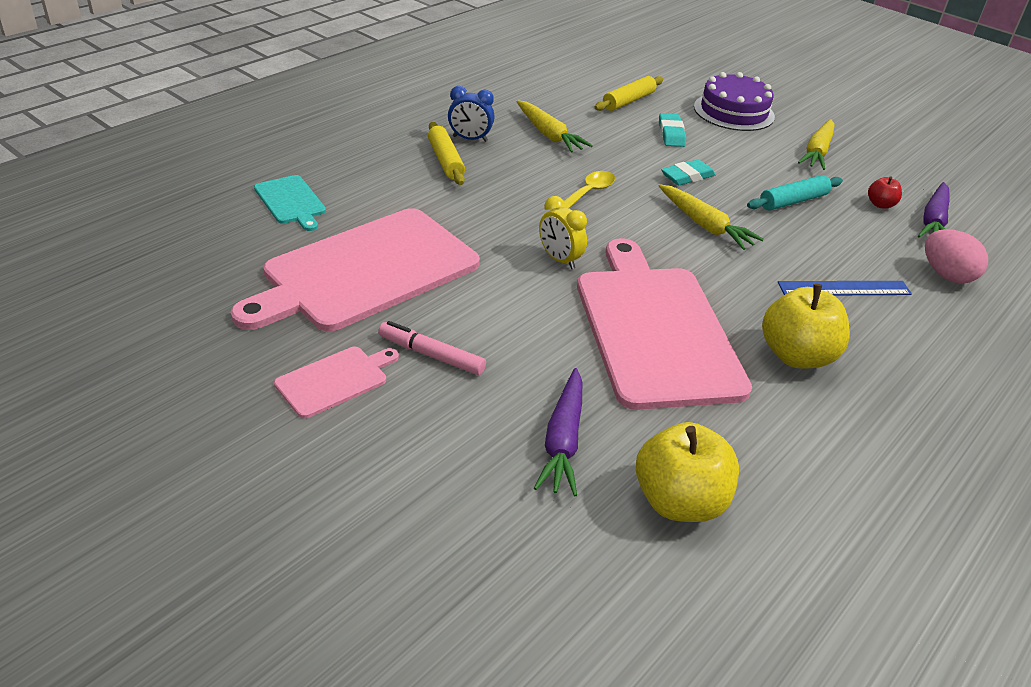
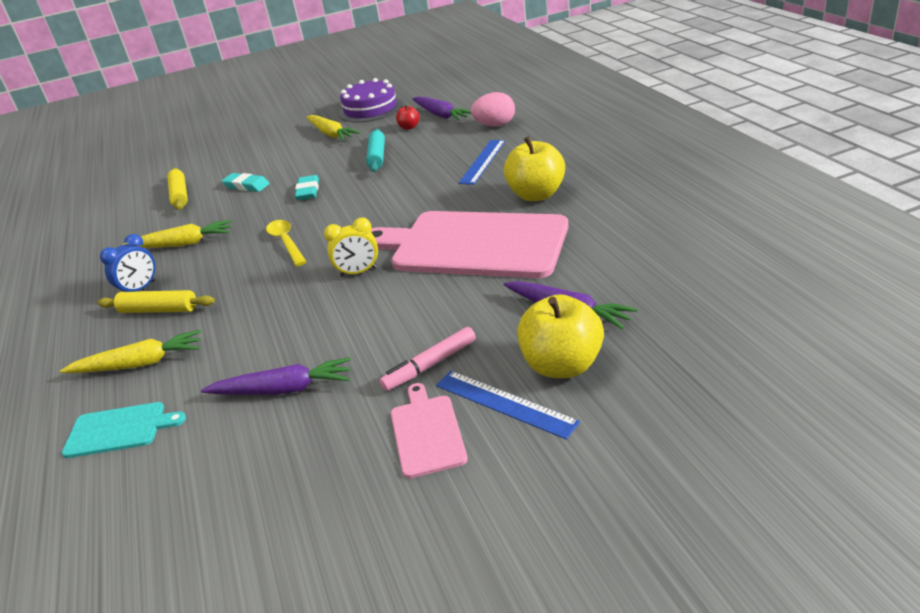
camera: 55 degrees left, 5 degrees down
(365, 271) = (283, 389): pink cutting board -> purple carrot
(392, 424) = (504, 403): none -> blue ruler
(679, 501) = (650, 273): yellow apple -> yellow apple (562, 365)
(704, 225) = (372, 197): yellow carrot -> yellow carrot (139, 364)
(733, 111) = (248, 153): purple cake -> purple cake (370, 109)

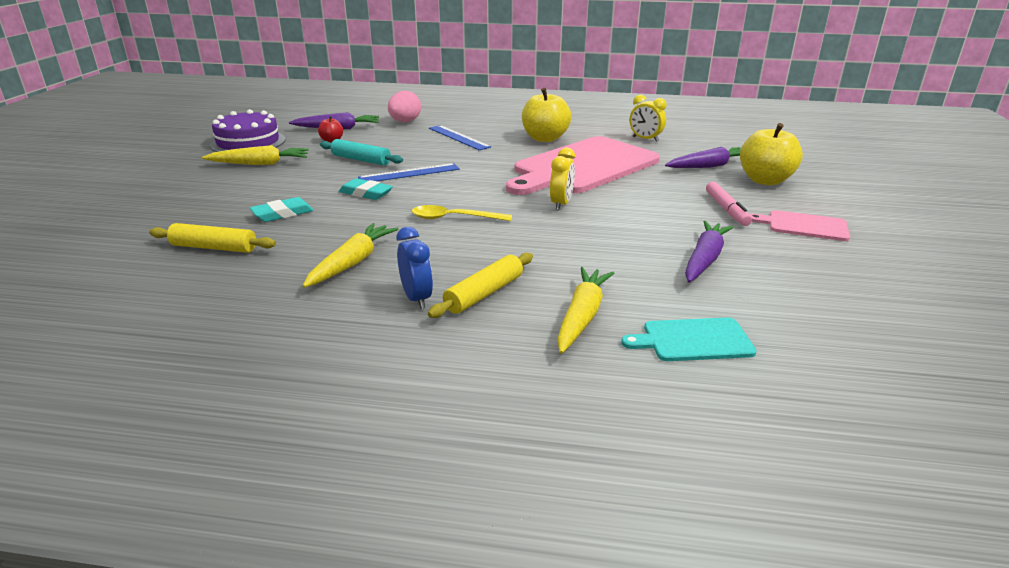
camera: 65 degrees left, 5 degrees down
(119, 430) = (693, 340): turquoise cutting board -> turquoise cutting board turned 120 degrees counterclockwise
(504, 403) = (791, 201): blue ruler -> blue ruler (409, 173)
(616, 243) = (645, 139): none -> yellow clock

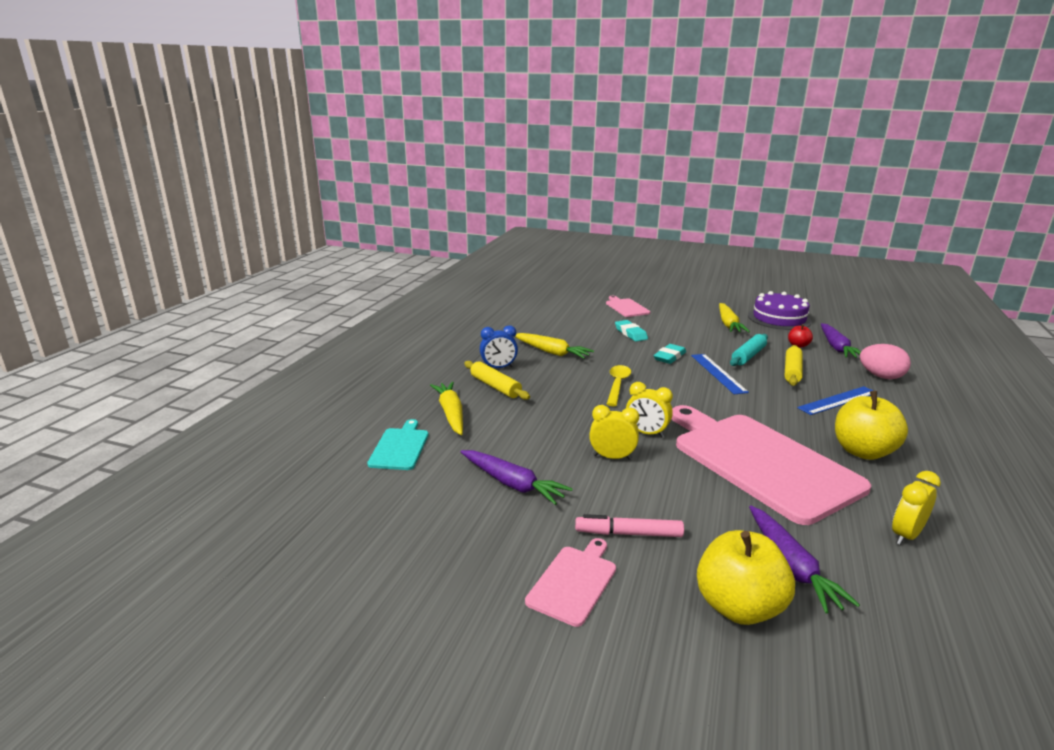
camera: 100 degrees right, 5 degrees down
(166, 218) = (626, 307): none -> pink cutting board
(214, 247) = (582, 320): yellow rolling pin -> yellow rolling pin (792, 371)
(582, 316) = (451, 414): yellow carrot -> yellow carrot turned 135 degrees counterclockwise
(618, 217) = (612, 457): none -> yellow clock

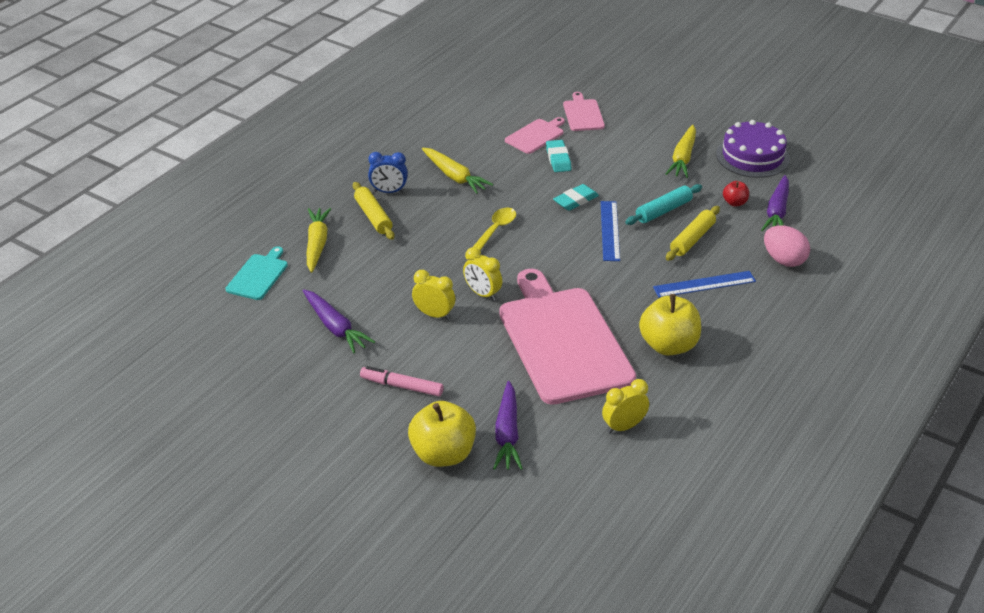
camera: 15 degrees right, 15 degrees up
(574, 582) = (338, 416): pink cutting board -> pink cutting board (536, 135)

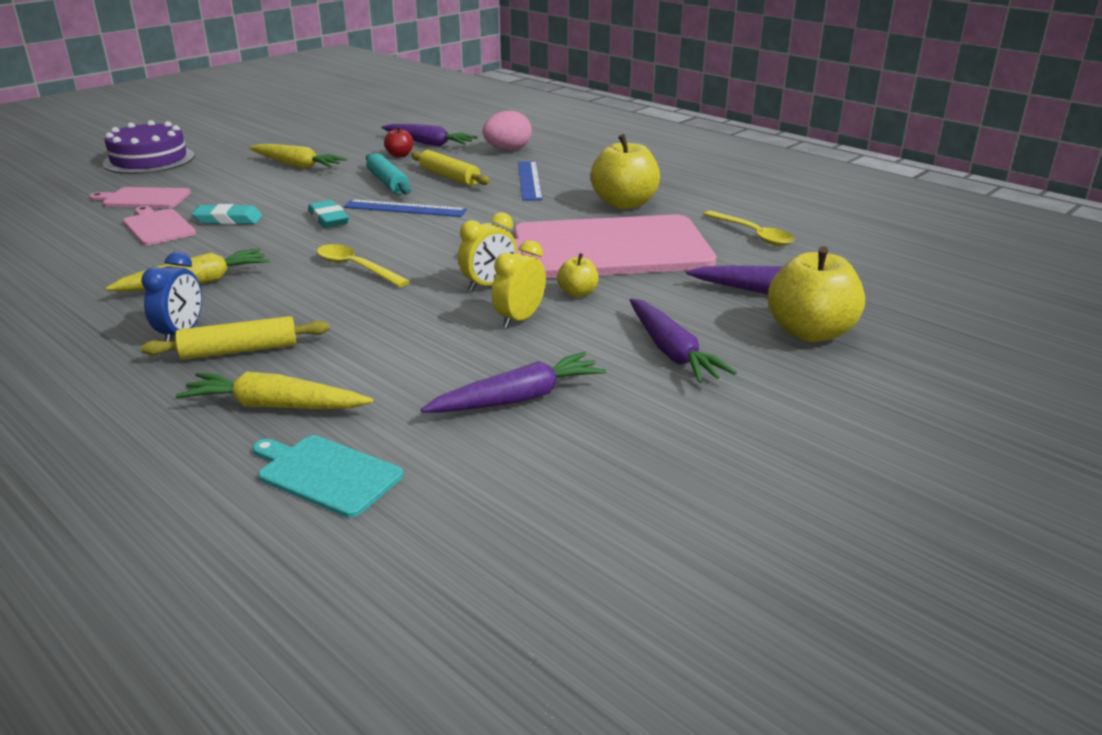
camera: 80 degrees left, 10 degrees down
(402, 386) = (672, 352): pink marker -> purple carrot
(479, 336) = (577, 293): none -> yellow apple
(623, 426) = (753, 234): yellow clock -> yellow spoon
(752, 156) = (326, 141): purple cake -> purple cake (149, 160)

